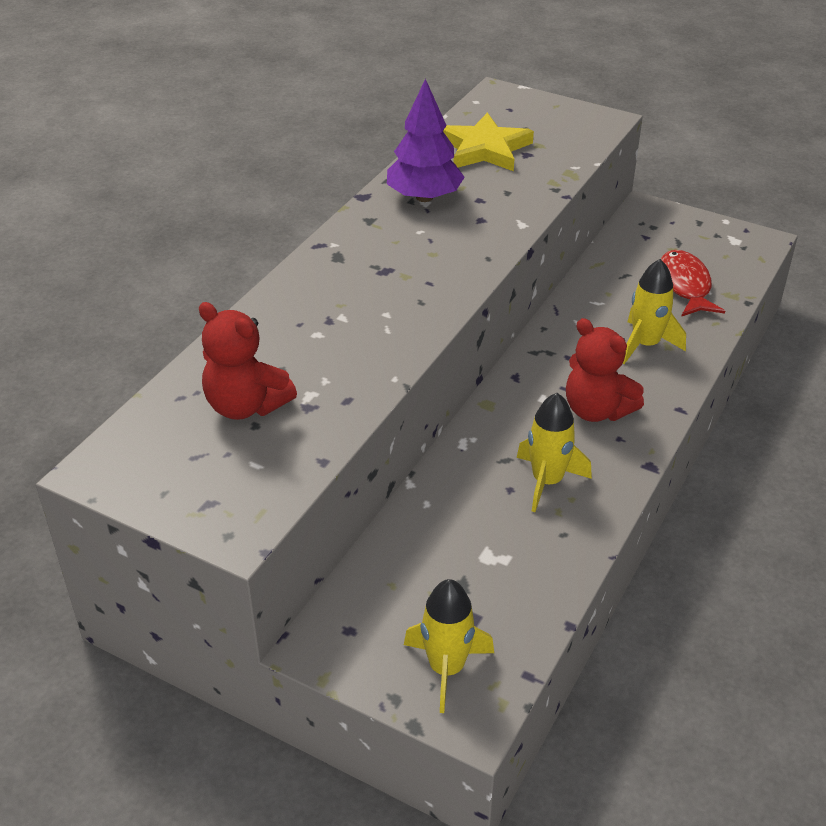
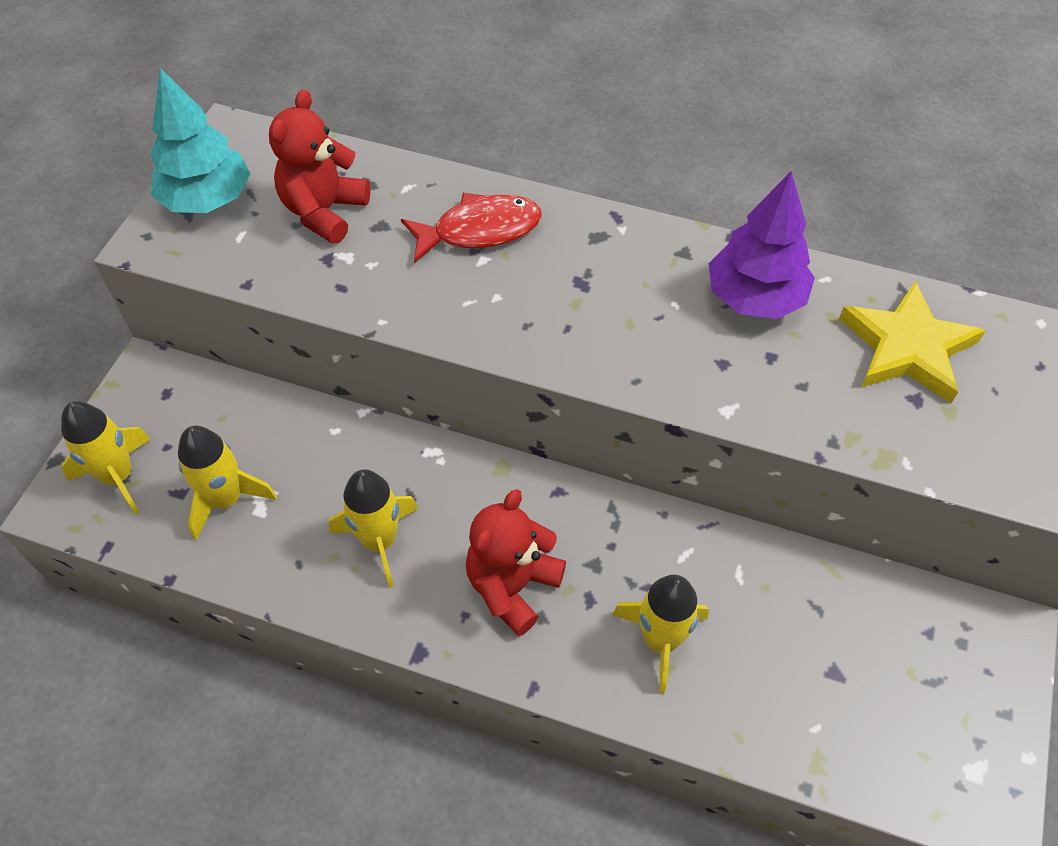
camera: 80 degrees right, 15 degrees up
(193, 487) = (207, 199): none -> turquoise tree
(489, 582) = (226, 499): none -> yellow rocket
(684, 286) = (818, 691): red fish -> red fish (479, 230)

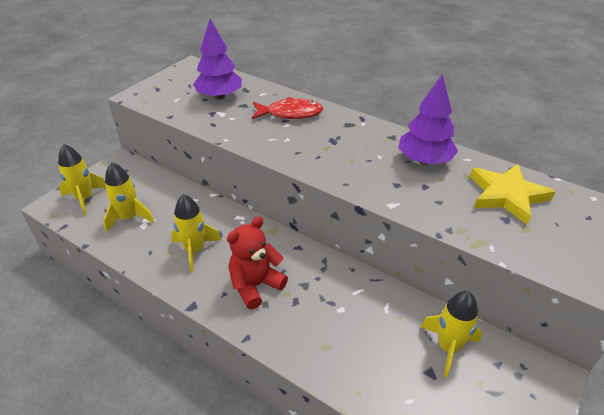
camera: 15 degrees right, 15 degrees down
(207, 199) = (169, 85): turquoise tree -> none
(324, 211) = (219, 96): red teddy bear -> purple tree
(660, 640) = (328, 330): yellow rocket -> yellow rocket (448, 347)

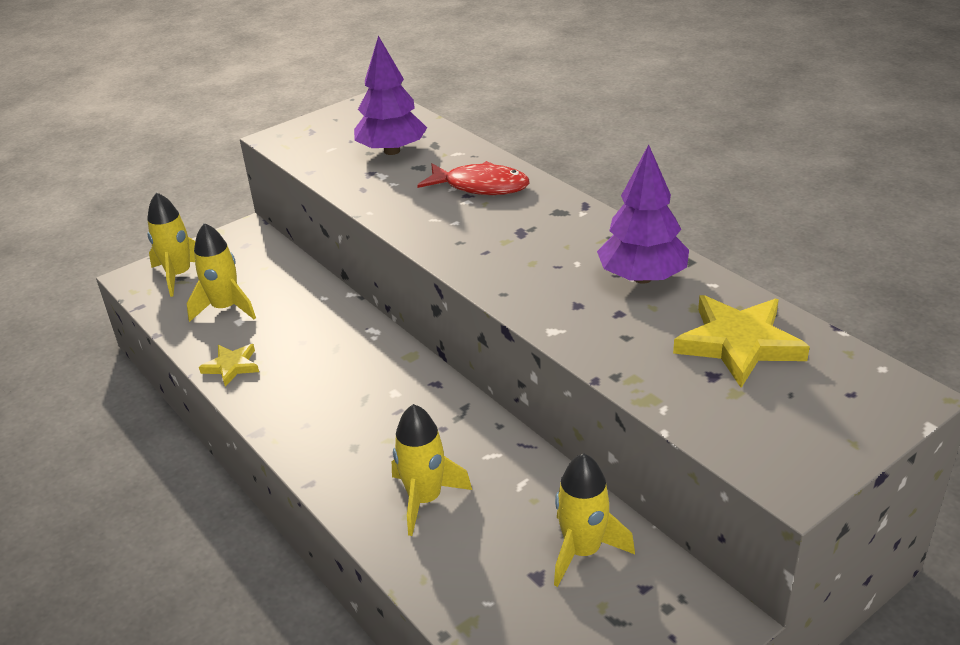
camera: 20 degrees right, 5 degrees down
(152, 260) = (231, 366): none -> yellow star
(195, 250) = (293, 364): yellow rocket -> yellow rocket (425, 499)
(255, 285) = (352, 422): red teddy bear -> none

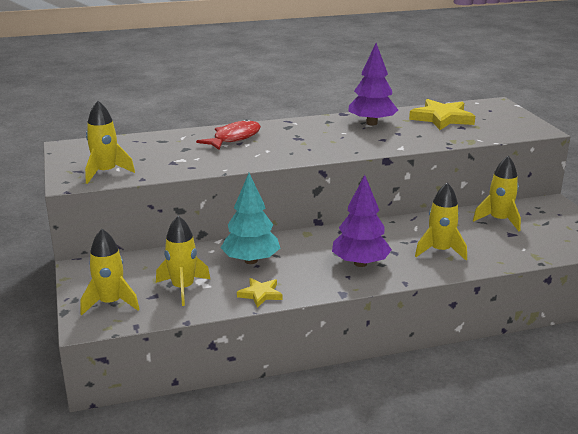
camera: 70 degrees left, 10 degrees down
(311, 334) = (251, 261): none -> turquoise tree
(314, 146) = (106, 173): none -> yellow rocket
(392, 151) = (151, 152): purple tree -> purple tree (360, 263)

